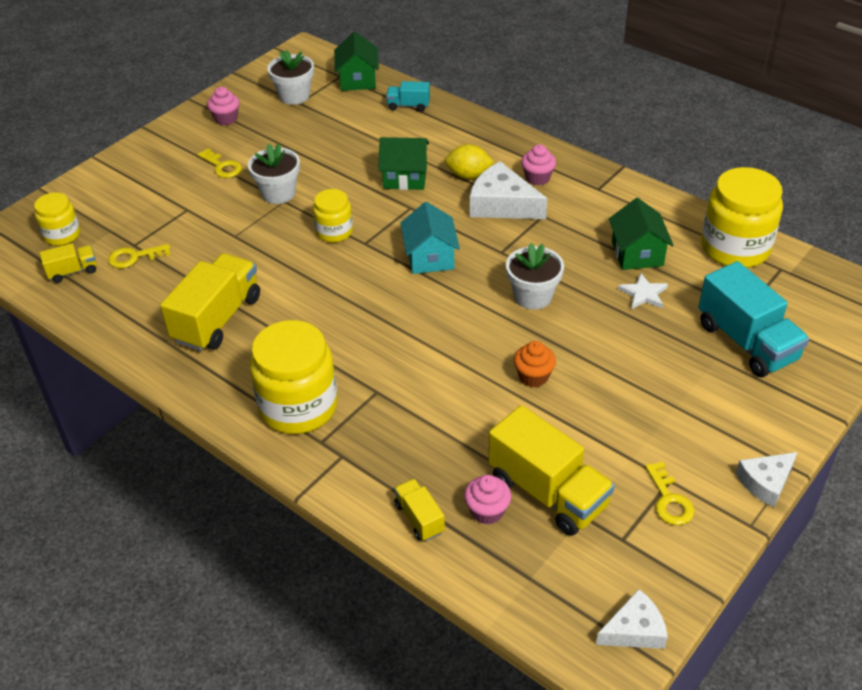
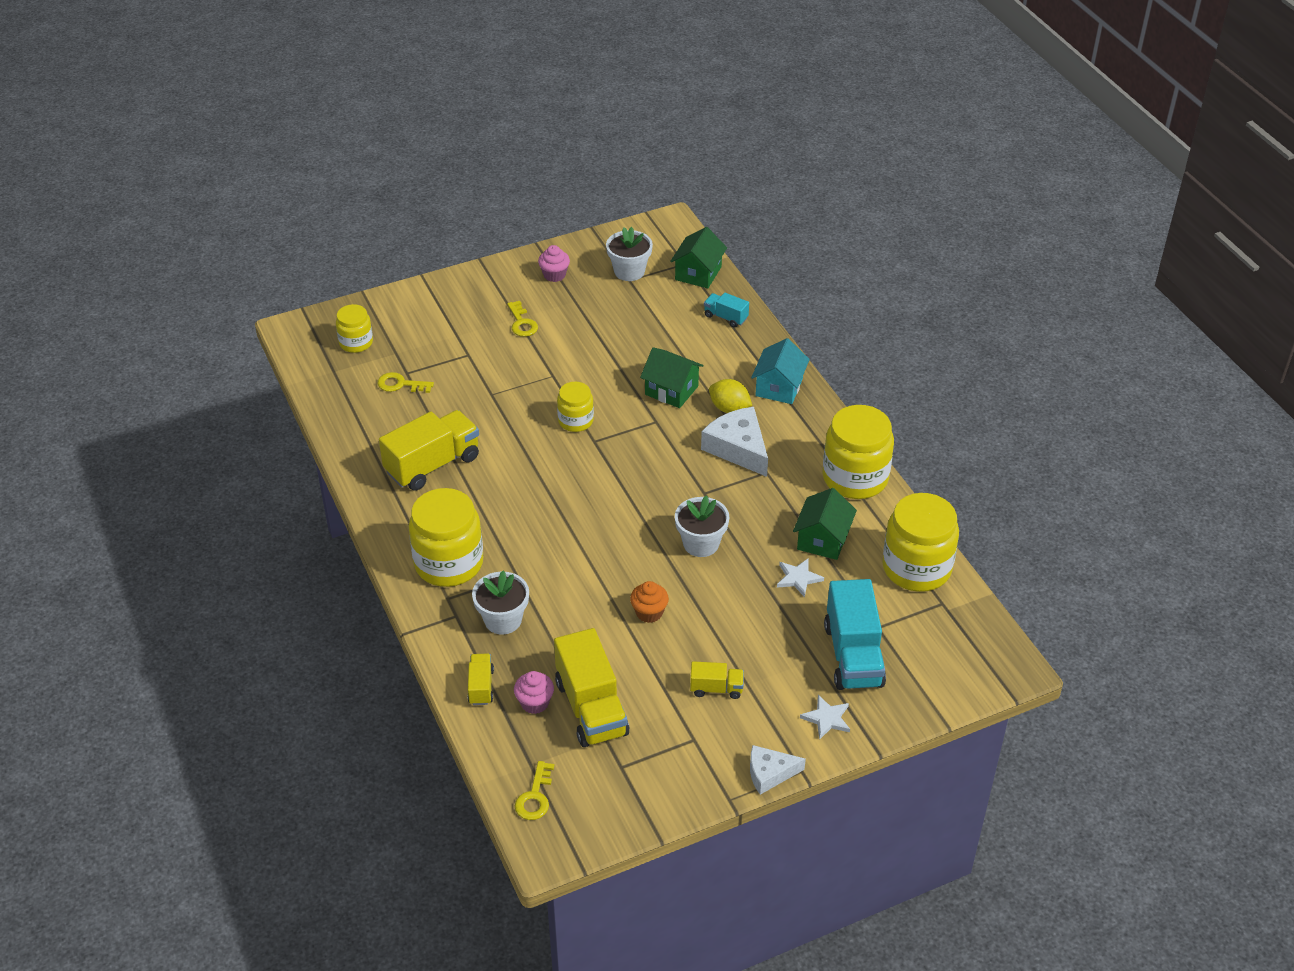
camera: 25 degrees right, 0 degrees up
(73, 271) = (346, 380): yellow truck -> yellow truck (716, 688)
(278, 193) = (552, 366): white flower pot -> white flower pot (503, 620)
(430, 257) = (640, 475): turquoise house -> turquoise house (779, 387)
(537, 178) = (789, 434): pink cupcake -> none
(622, 194) = (855, 478): none -> yellow jar
(634, 630) = (579, 833): white cheese -> none
(669, 500) = (680, 753): yellow key -> yellow key (535, 797)
(772, 408) = (826, 718): none -> white star

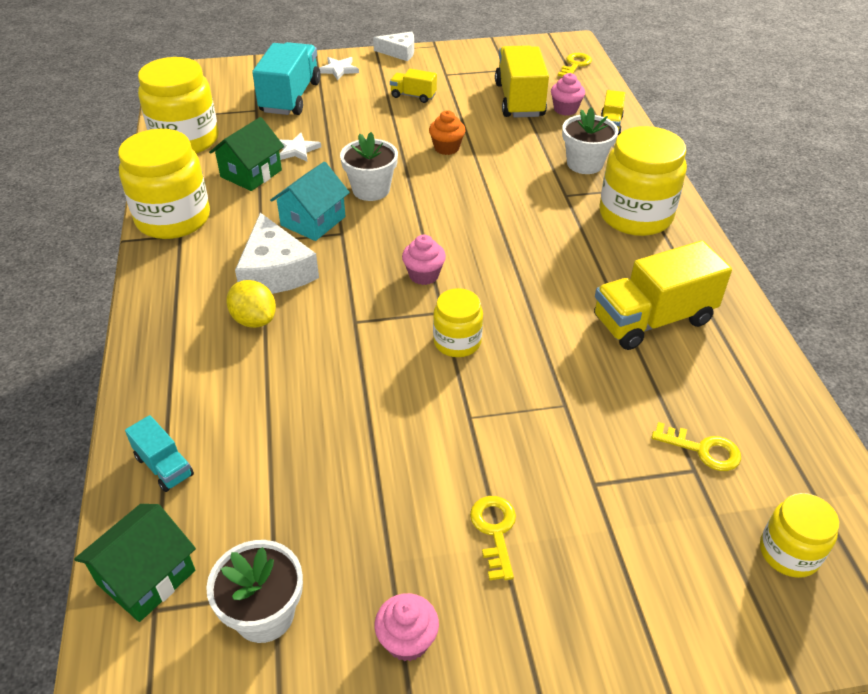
camera: 165 degrees left, 0 degrees up
(619, 467) = (424, 275): none -> pink cupcake
(671, 390) = (313, 359): green house -> none
(779, 387) = (172, 335): turquoise house -> turquoise house (313, 221)

